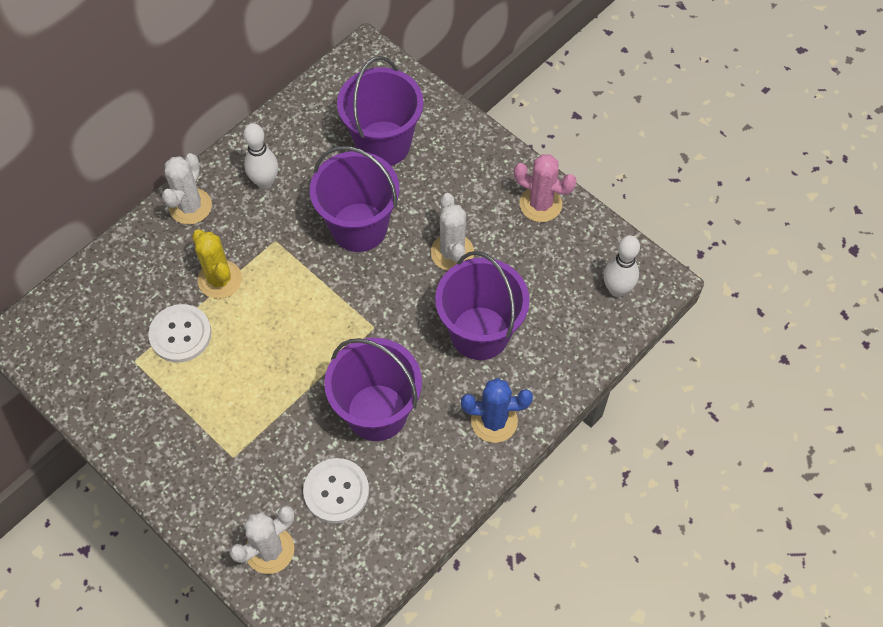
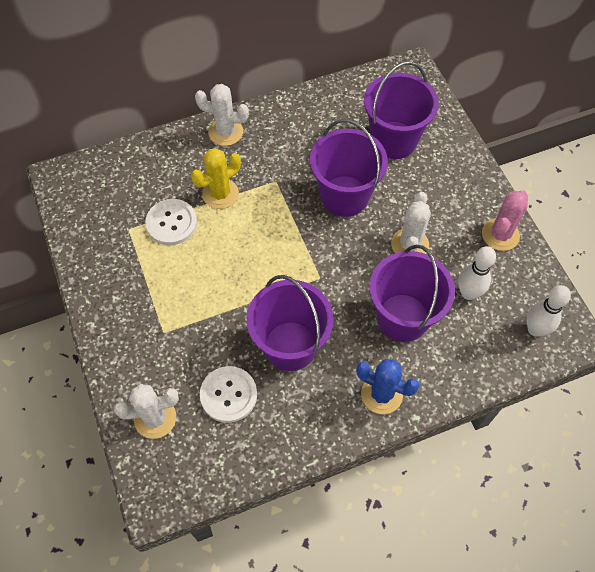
camera: 25 degrees right, 0 degrees up
(190, 206) = (225, 132): white cactus -> white cactus turned 60 degrees clockwise
(220, 279) = (220, 194): yellow cactus -> yellow cactus turned 60 degrees clockwise
(265, 182) = (289, 135): white bowling pin -> white bowling pin (468, 293)
(540, 204) = (500, 235): pink cactus -> pink cactus turned 75 degrees clockwise

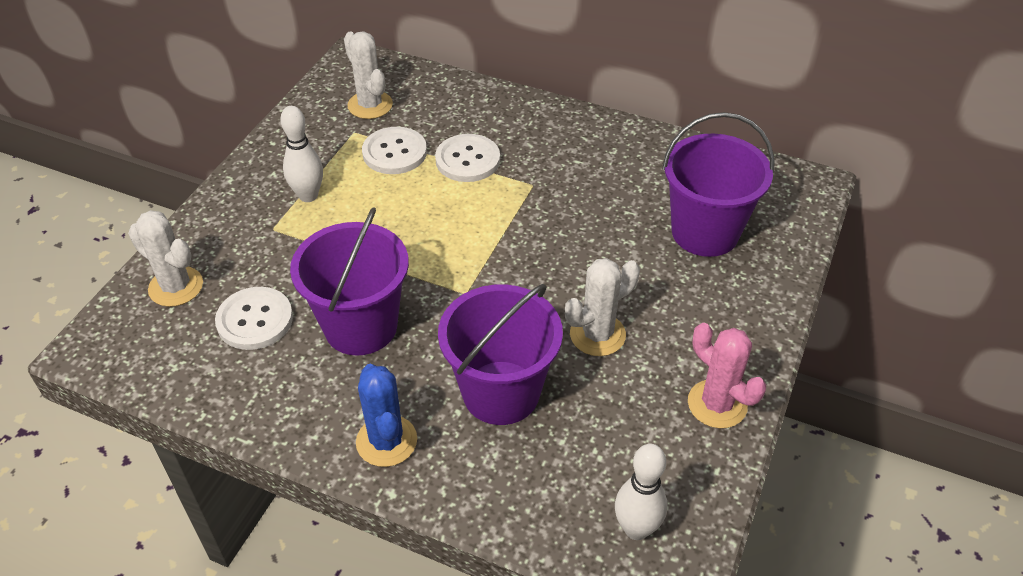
camera: 45 degrees right, 15 degrees down
(220, 194) = (467, 160): yellow cactus -> white button
(225, 132) = (539, 116): white cactus -> white cactus (370, 105)
(345, 196) = (585, 244): purple bucket -> none
(468, 293) = (603, 429): white bowling pin -> white bowling pin (308, 195)
(500, 235) = (717, 404): pink cactus -> pink cactus turned 60 degrees clockwise

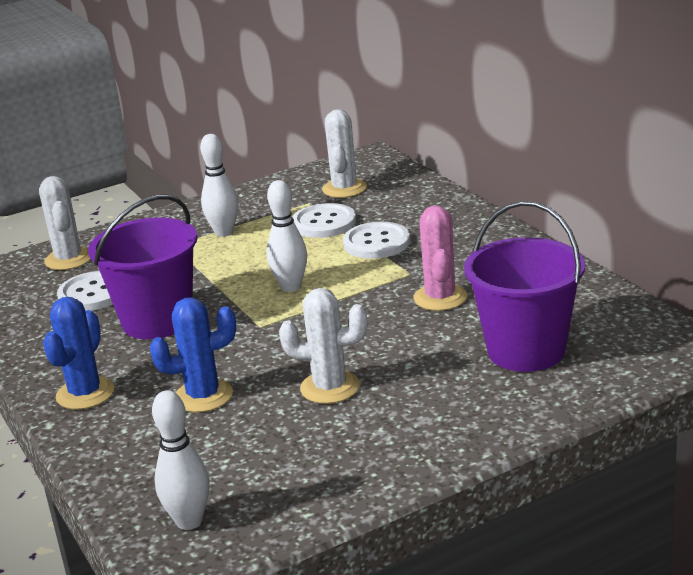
camera: 40 degrees right, 20 degrees down
(444, 238) = (291, 287): none -> white bowling pin
(501, 392) = (203, 396): purple bucket -> blue cactus
(717, 404) = (369, 470): pink cactus -> pink cactus (440, 298)

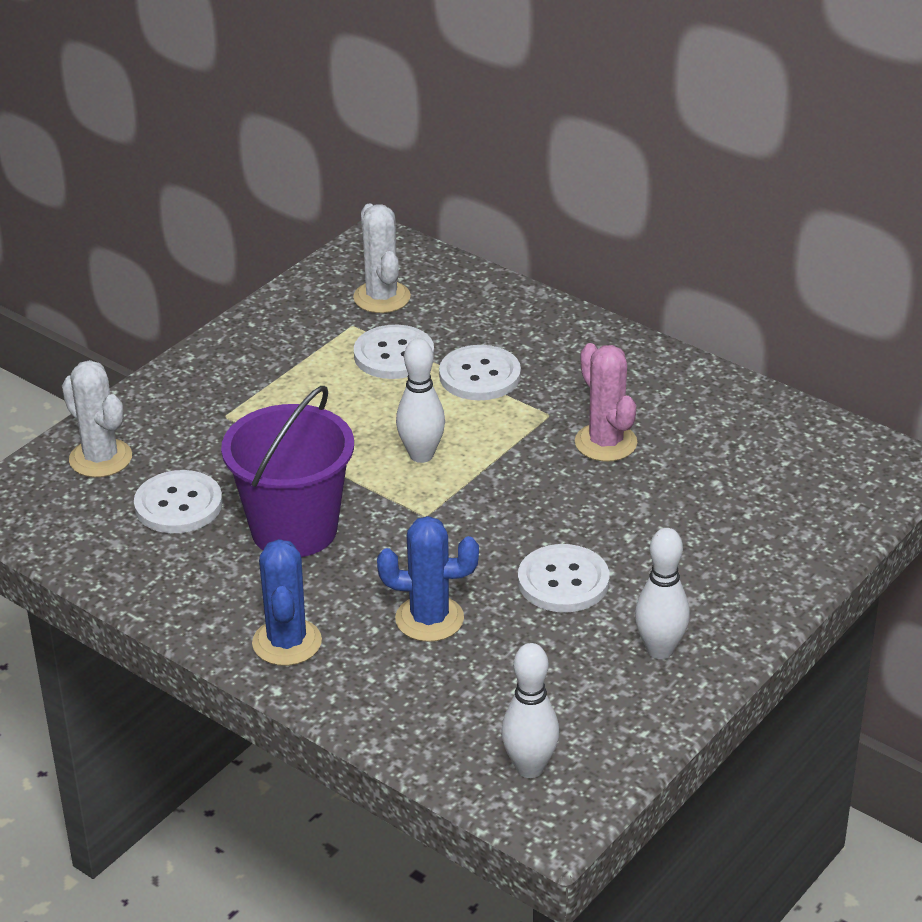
camera: 25 degrees left, 10 degrees up
(203, 396) = (429, 619): blue cactus -> blue cactus turned 45 degrees clockwise
(224, 232) = (276, 387): white bowling pin -> white bowling pin (660, 650)
(330, 387) = (563, 581): white cactus -> white button
(526, 351) = (741, 497): purple bucket -> none

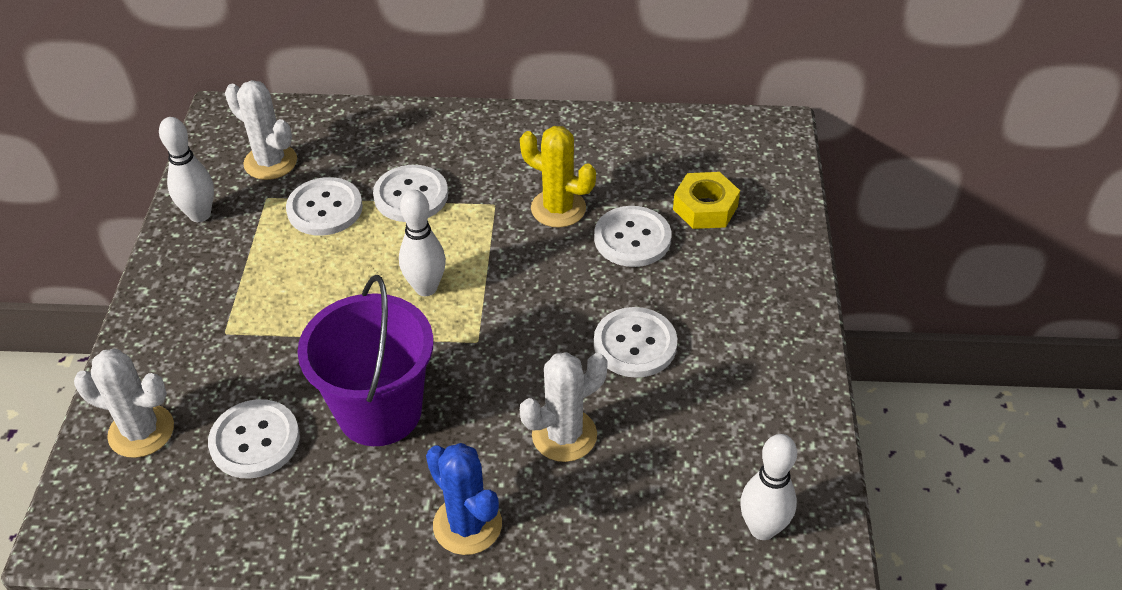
camera: 35 degrees left, 10 degrees up
(429, 619) = (564, 435): blue cactus -> white cactus
(605, 443) = (558, 208): pink cactus -> yellow cactus
(651, 497) = (632, 238): none -> white button
(660, 650) = (757, 366): white bowling pin -> white bowling pin (200, 215)
(751, 502) = (705, 208): none -> yellow nut

